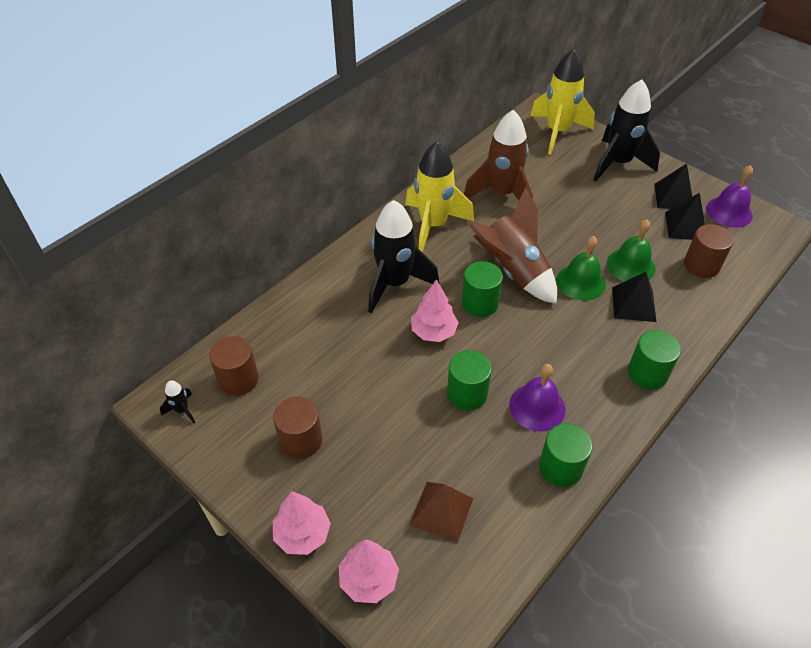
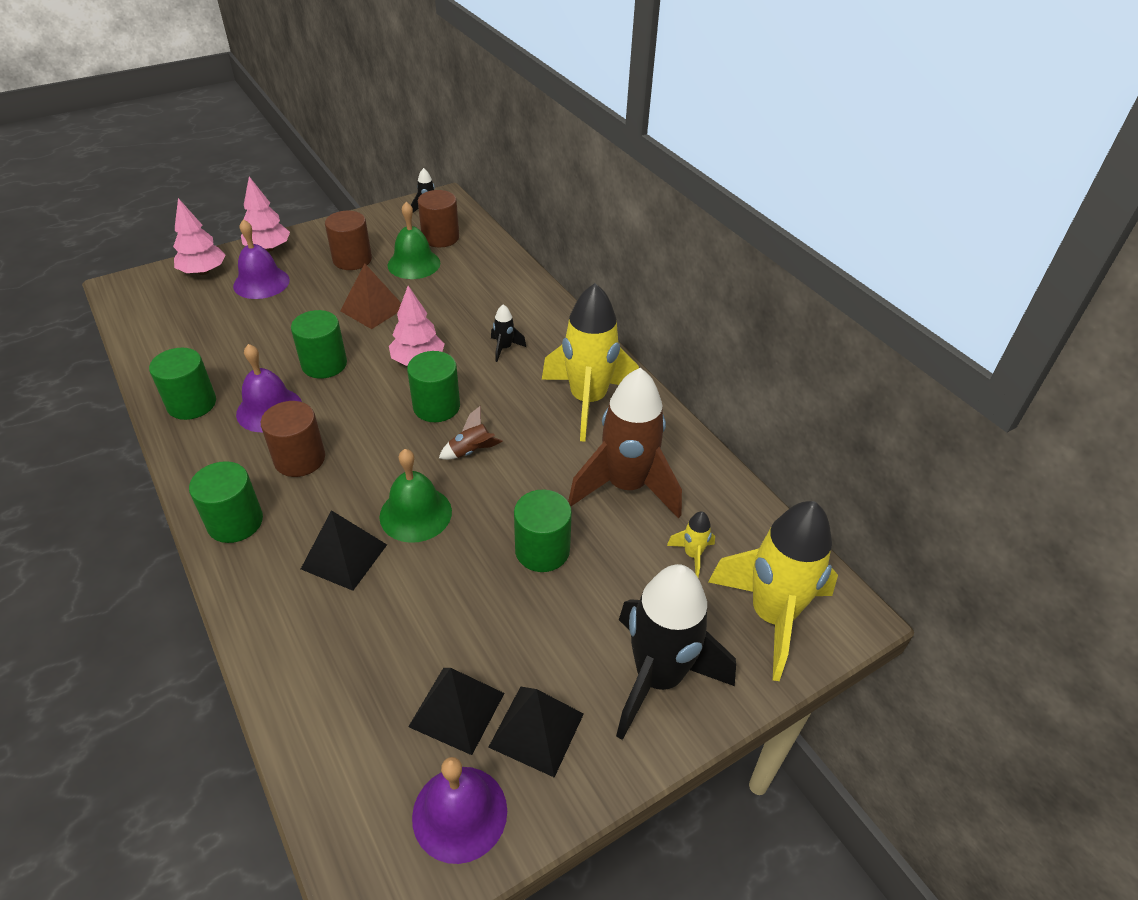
camera: 105 degrees right, 5 degrees down
(369, 506) = (261, 282): none -> purple bell
(395, 283) = (504, 348): black rocket -> black rocket, size x0.41
(441, 511) = (221, 319): brown pyramid -> brown pyramid (373, 309)
(513, 271) = (471, 451): brown rocket -> brown rocket, size x0.41
(536, 162) = (692, 555): none -> yellow rocket
(571, 218) = (542, 550): none -> green cylinder
(631, 265) = (413, 585): green bell -> green bell (414, 264)
(701, 265) = (362, 685): brown cylinder -> brown cylinder (299, 459)

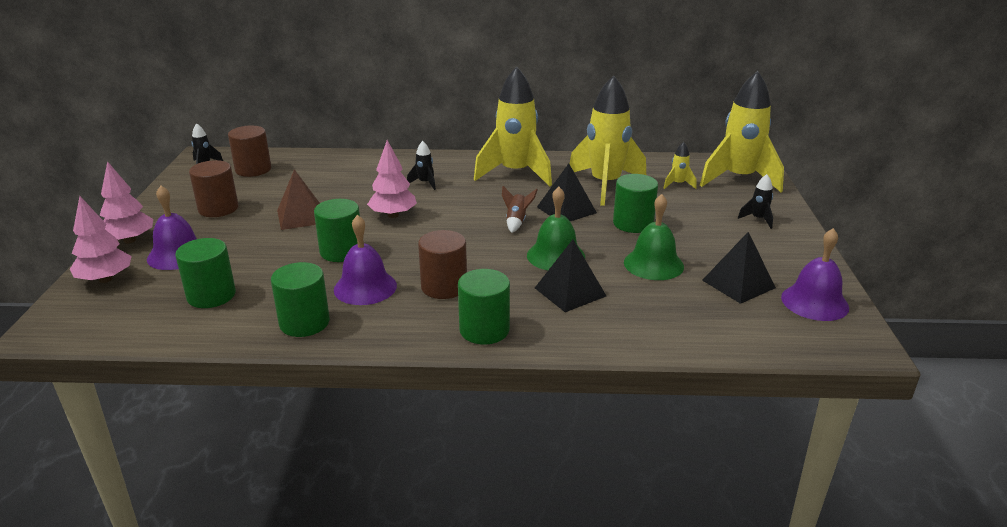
camera: 55 degrees left, 15 degrees down
(414, 264) = (269, 187): green bell -> green bell (653, 264)
(436, 406) = (454, 221): green cylinder -> green cylinder (211, 295)
(536, 730) = (770, 263): black pyramid -> black pyramid (566, 210)
(626, 486) = (605, 185): brown rocket -> yellow rocket
(658, 677) = (758, 219): black rocket -> black rocket, size x0.41

